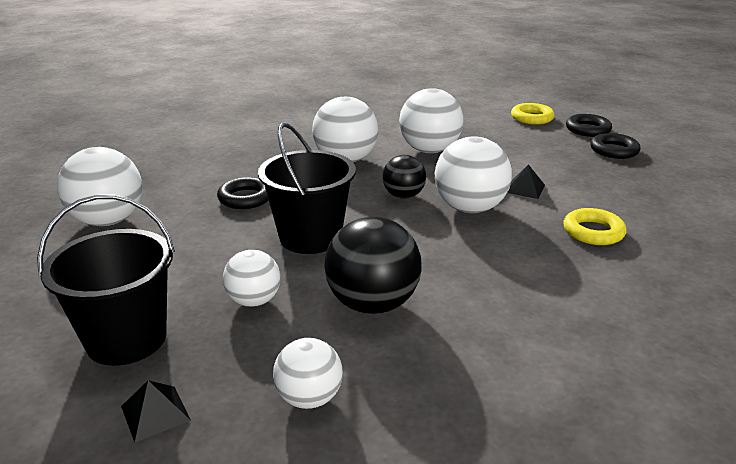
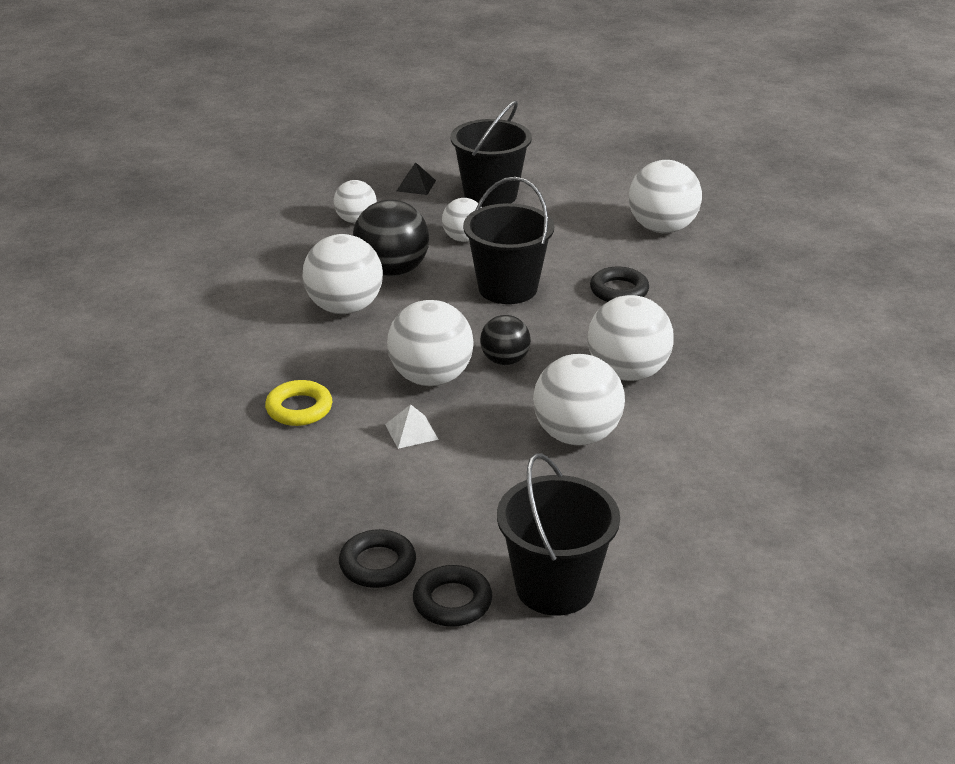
camera: 135 degrees right, 5 degrees up
(466, 290) = (345, 308): none -> white ball
(525, 188) = (411, 431): black pyramid -> white pyramid
(532, 118) = (555, 587): yellow ring -> black bucket

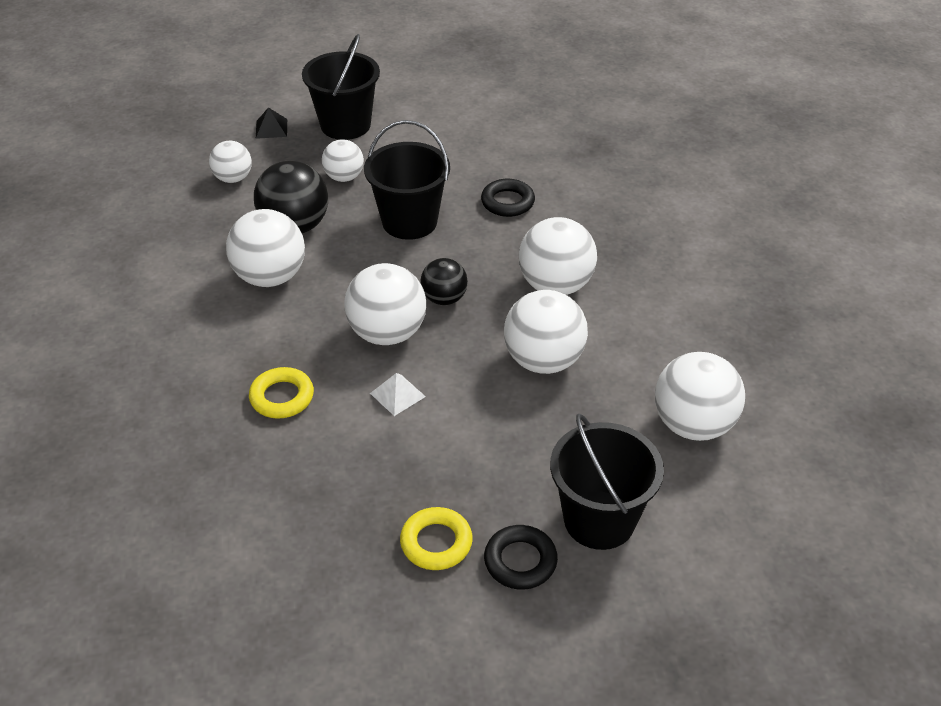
camera: 20 degrees left, 10 degrees up
(377, 564) = (436, 543): black ring -> yellow ring
(662, 228) = (513, 129): white ball -> white ball (693, 425)

